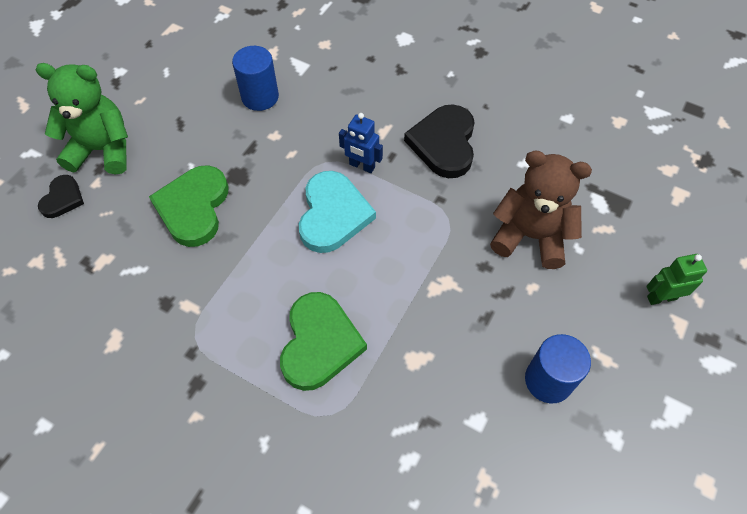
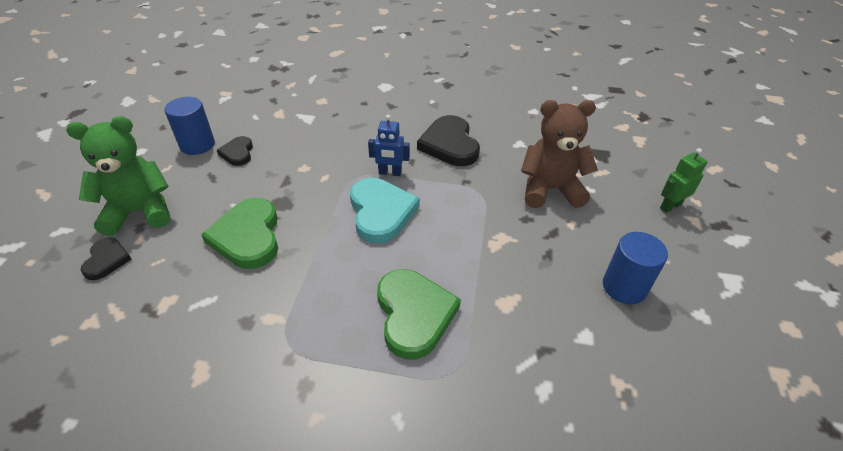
camera: 20 degrees left, 15 degrees down
(213, 98) = (237, 153): none -> black heart
(260, 97) = (280, 144): blue cylinder -> blue cylinder (197, 145)

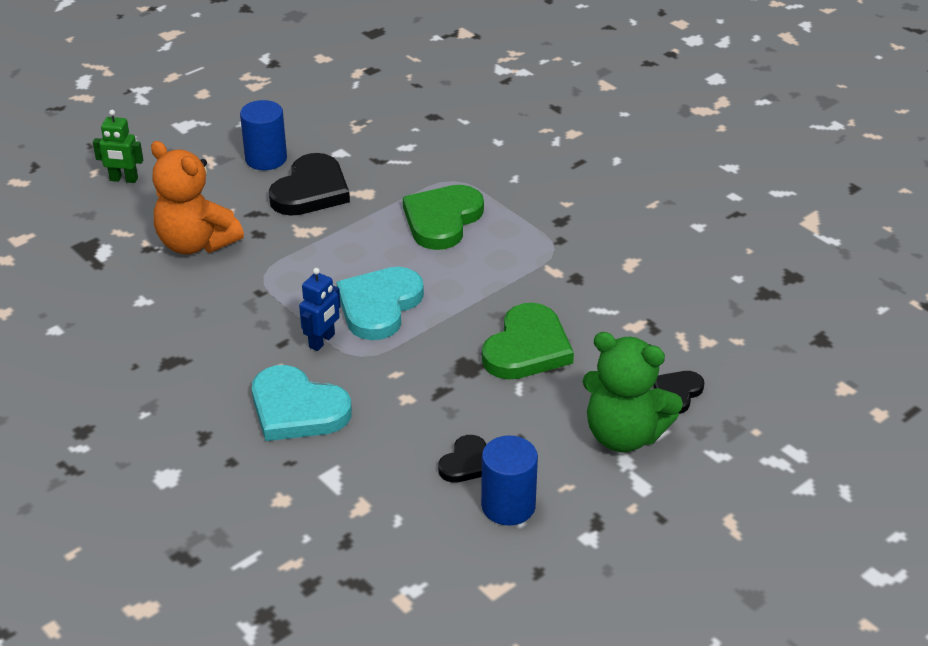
camera: 140 degrees left, 5 degrees down
(360, 135) = (297, 409): none -> turquoise heart
(390, 173) = (322, 341): blue robot -> blue robot turned 75 degrees clockwise
(449, 144) = (215, 339): black heart -> black heart (311, 190)
(550, 189) = (196, 243): brown teddy bear -> orange teddy bear

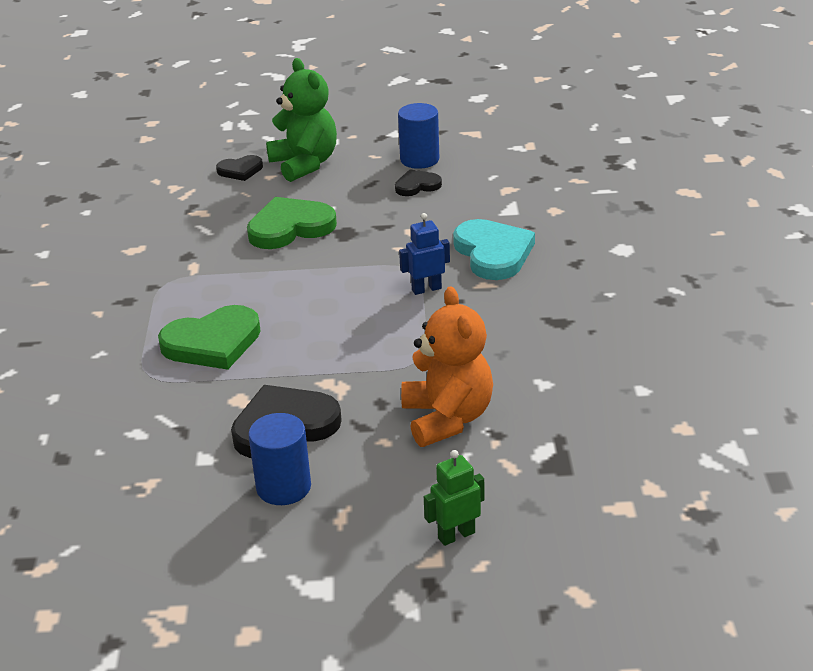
camera: 140 degrees left, 5 degrees down
(123, 179) = (456, 535): green robot -> green robot turned 75 degrees counterclockwise
(379, 306) = (353, 296): turquoise heart -> none

